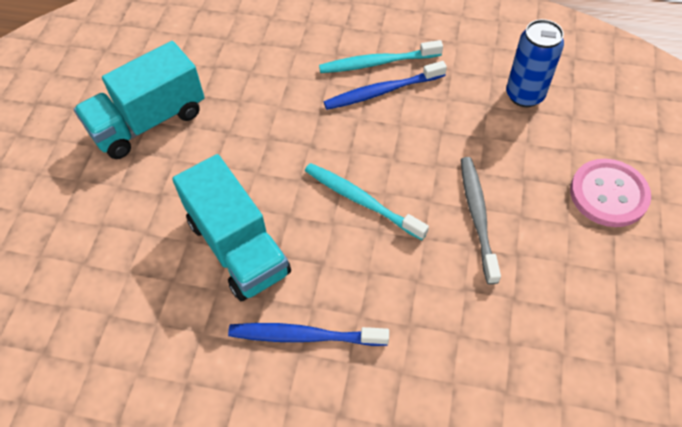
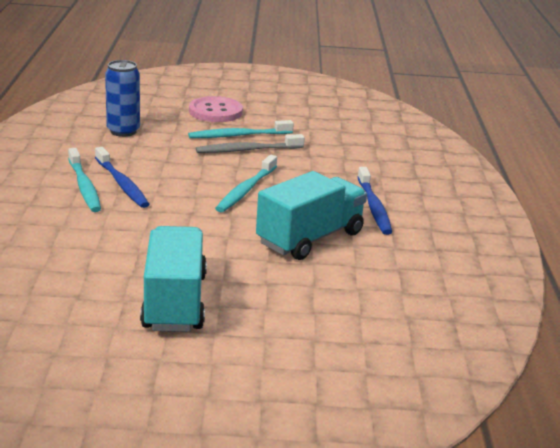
camera: 105 degrees left, 30 degrees down
(149, 122) = (174, 302): turquoise truck -> turquoise truck turned 135 degrees counterclockwise
(525, 212) = (238, 135): none -> turquoise toothbrush

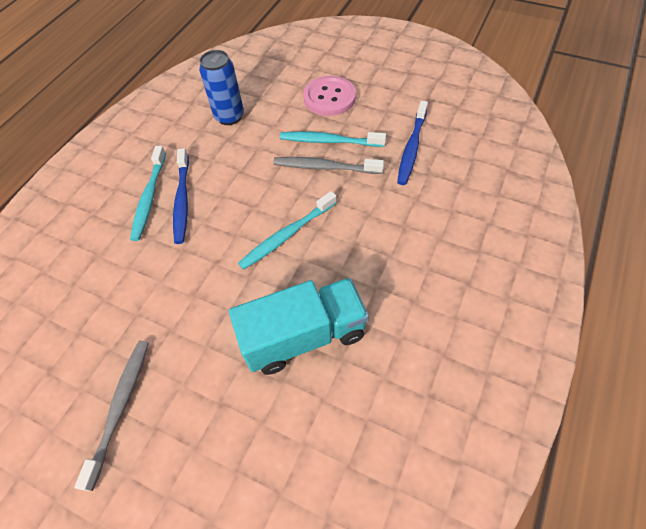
camera: 30 degrees right, 30 degrees up
(174, 302) = (120, 408): turquoise truck -> grey toothbrush
(373, 207) = (400, 296): blue toothbrush -> blue toothbrush (412, 147)

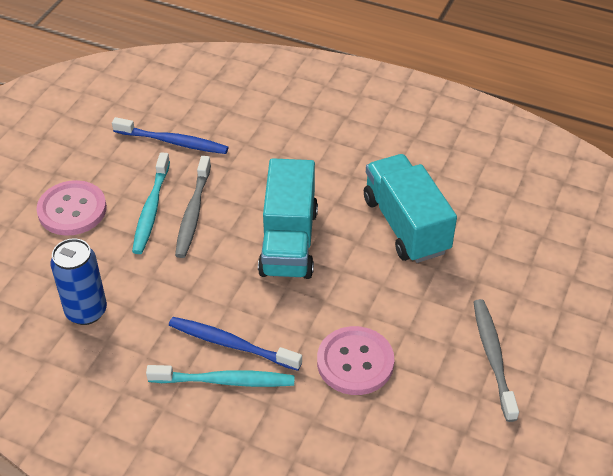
camera: 95 degrees left, 10 degrees down
(120, 408) = (493, 358): grey toothbrush -> grey toothbrush turned 75 degrees clockwise
(145, 285) = (355, 362): none -> pink button
(182, 200) = (232, 344): blue toothbrush -> blue toothbrush turned 150 degrees counterclockwise
(287, 235) = (289, 242): turquoise toothbrush -> turquoise truck

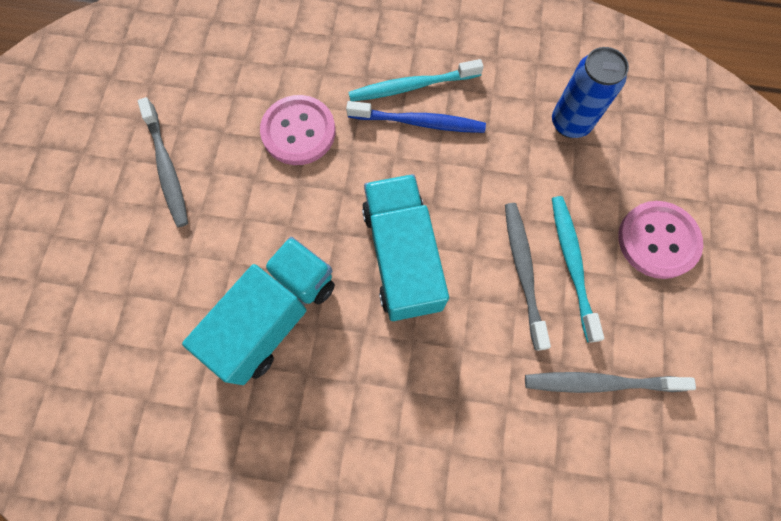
camera: 165 degrees right, 25 degrees up
(173, 142) = (600, 383): blue toothbrush -> grey toothbrush
(406, 225) = (274, 316): turquoise truck -> turquoise truck turned 105 degrees counterclockwise

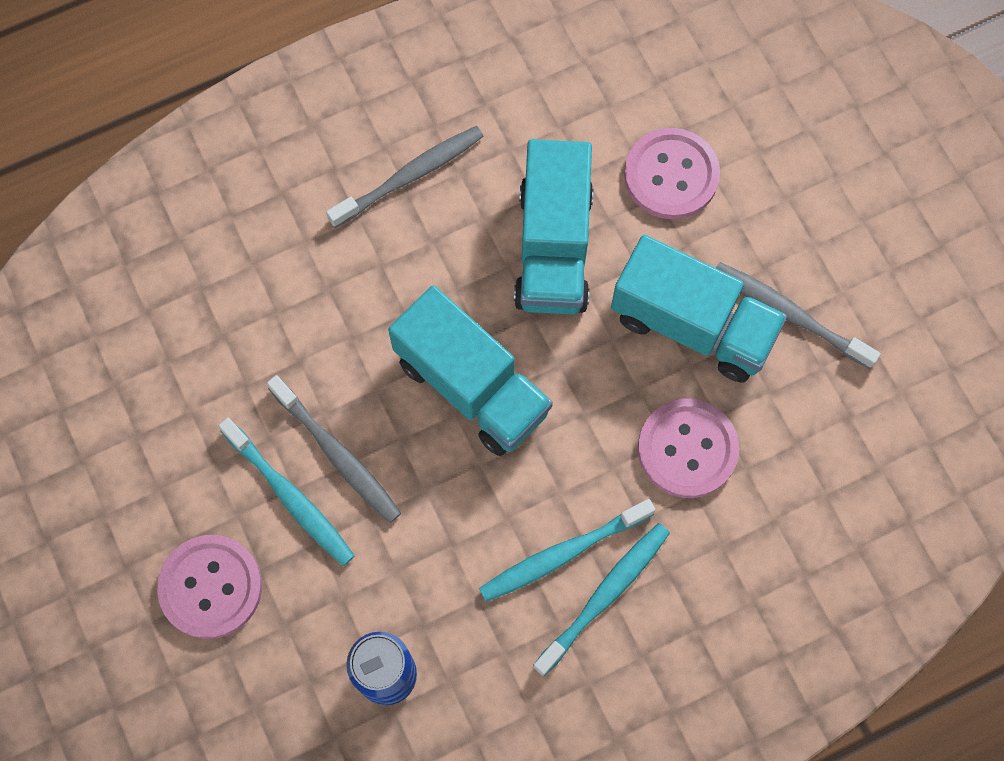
camera: 145 degrees right, 0 degrees up
(152, 312) = (671, 175): none -> pink button
(230, 201) = (692, 324): none -> turquoise truck
(418, 122) = (563, 553): blue toothbrush -> turquoise toothbrush
(600, 383) = (197, 392): grey toothbrush -> grey toothbrush (409, 176)

